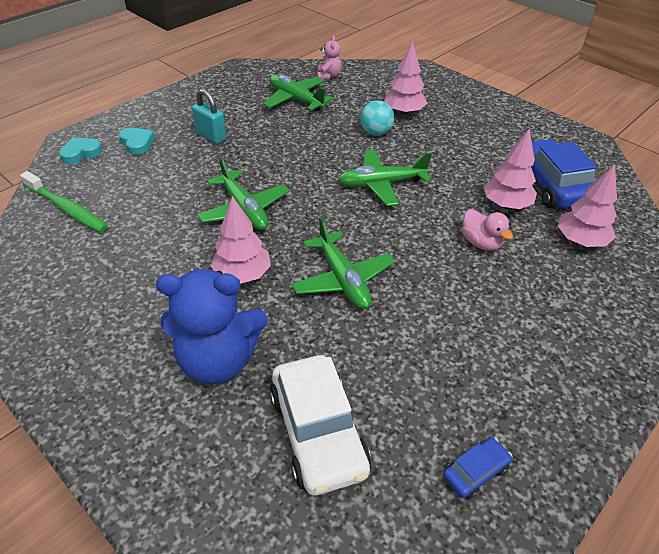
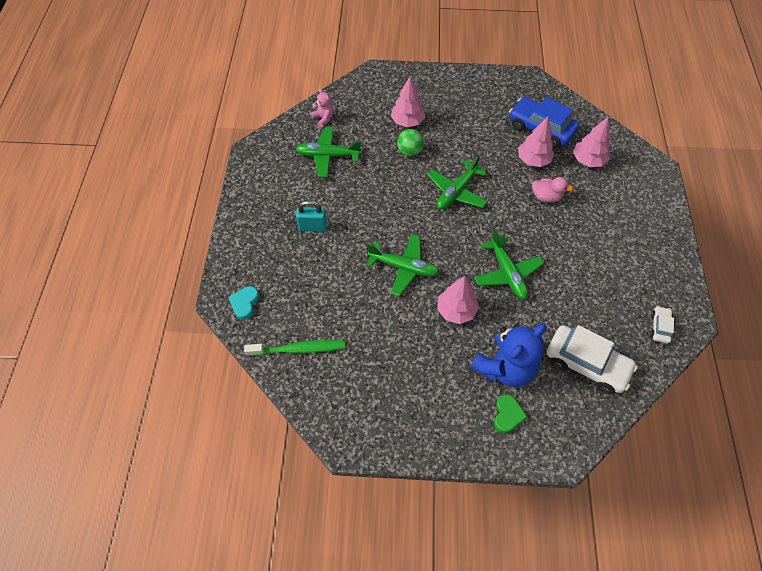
camera: 40 degrees left, 15 degrees up
(137, 143) = (271, 268): turquoise heart -> none
(155, 408) = (507, 415): none -> green heart
(342, 279) = (507, 273): green plane -> green plane turned 45 degrees clockwise
(376, 132) = (410, 151): turquoise ball -> green ball
(475, 472) = (659, 327): blue car -> white car

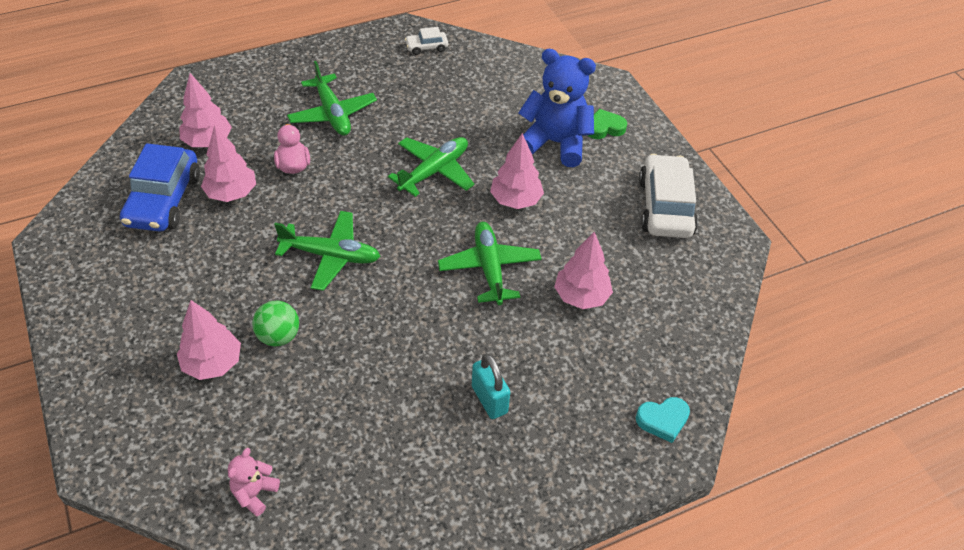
camera: 120 degrees left, 10 degrees down
(298, 349) = (674, 328): green toothbrush -> none
(328, 155) = (340, 445): green plane -> green plane (332, 113)
(354, 308) = (581, 296): none -> pink tree
(586, 363) = (505, 87): white car -> white car (665, 207)

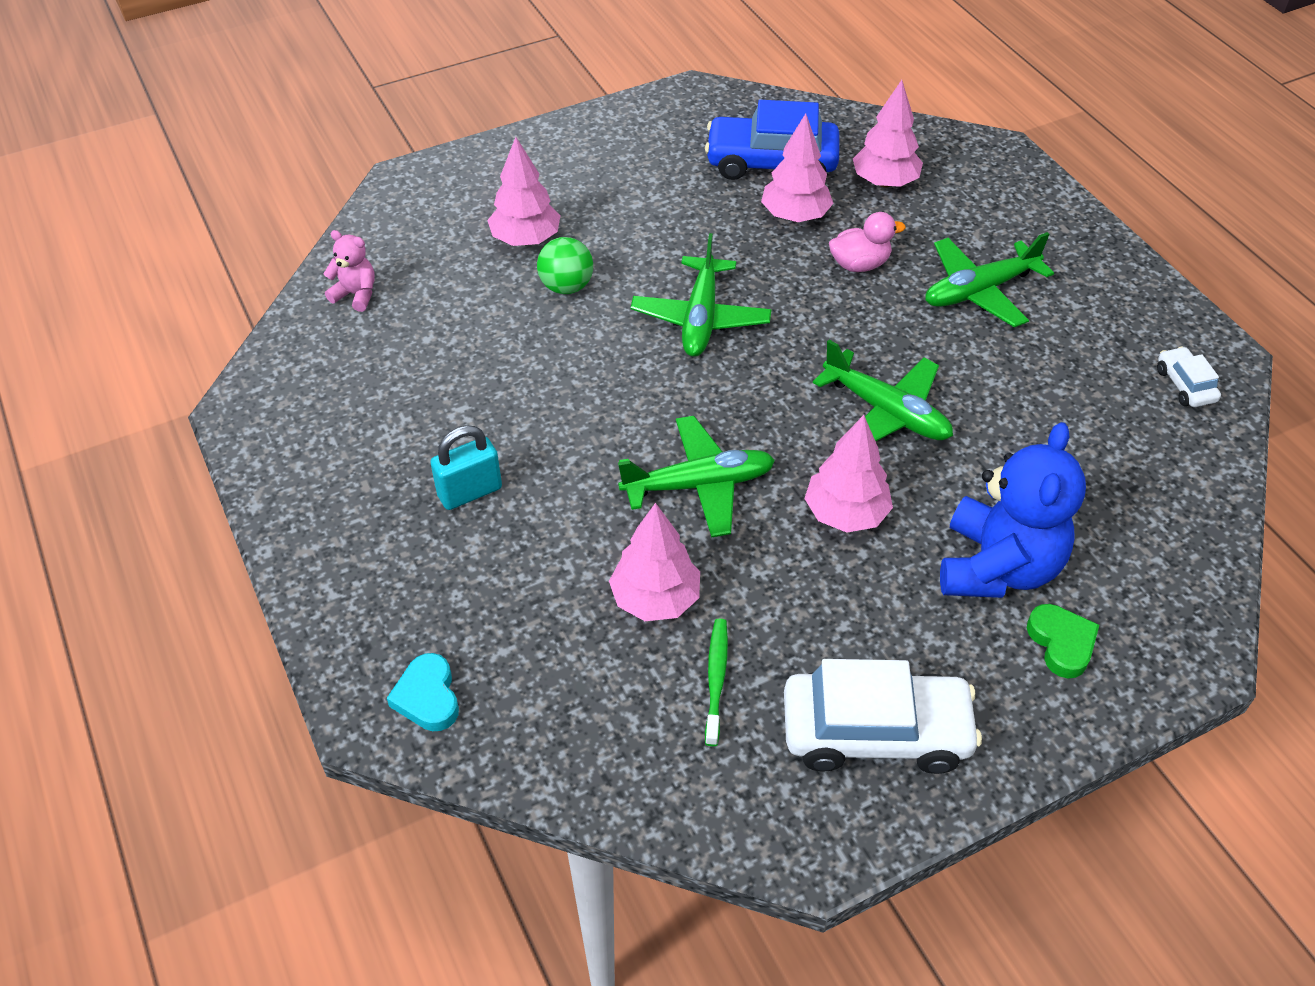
camera: 90 degrees right, 0 degrees up
(637, 271) = (716, 679): none -> green toothbrush

